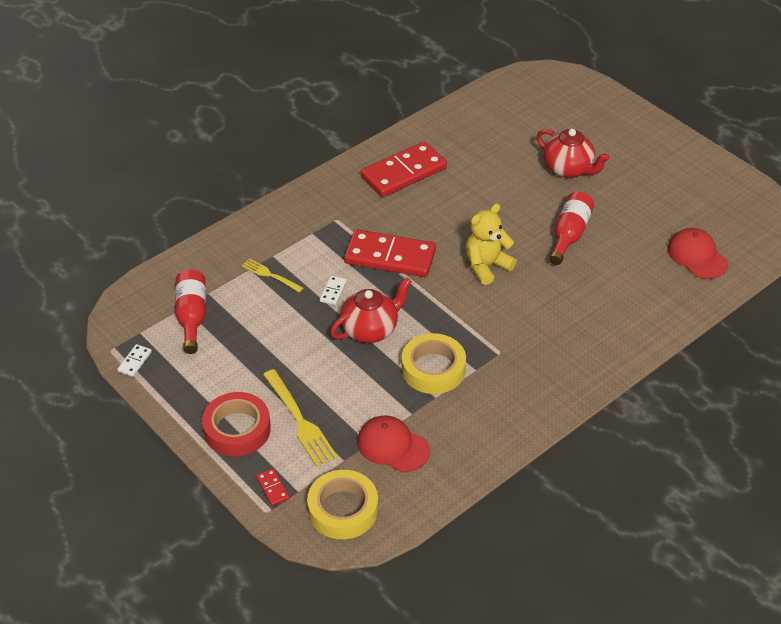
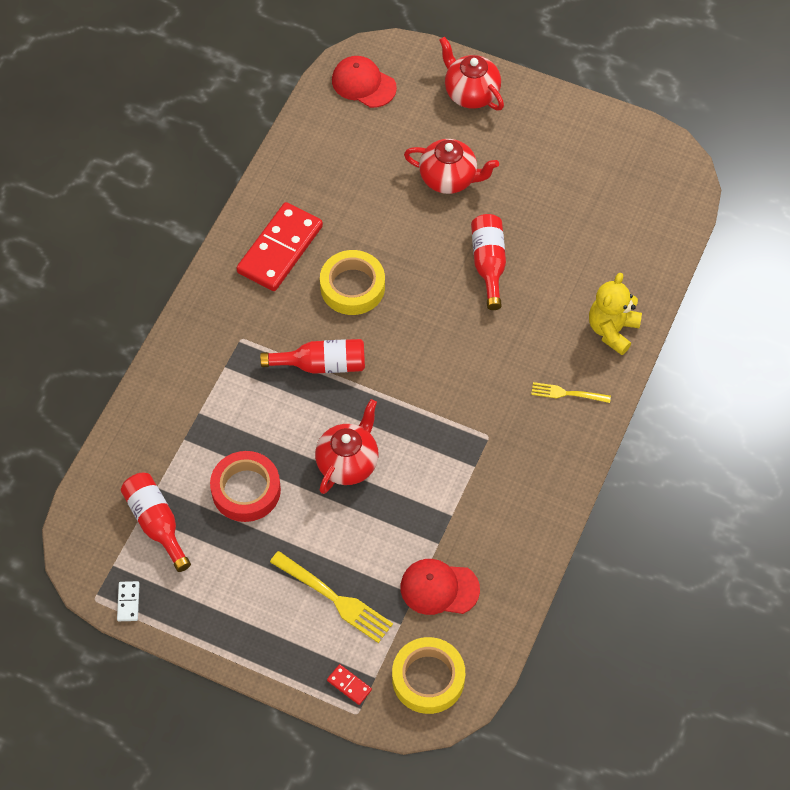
camera: 25 degrees left, 15 degrees up
(237, 429) = (278, 635): red tape -> red tape (246, 490)
(270, 275) = (210, 438): yellow fork -> yellow fork (567, 393)
(333, 291) = (286, 432): white domino -> none
(390, 257) = (321, 364): red domino -> red bottle
(433, 369) = (433, 483): yellow tape -> yellow tape (352, 287)
(486, 266) = (425, 337): yellow teddy bear -> yellow teddy bear (612, 330)
(618, 121) = (470, 93): none -> red teapot
(697, 256) = (624, 241): red cap -> red cap (363, 84)

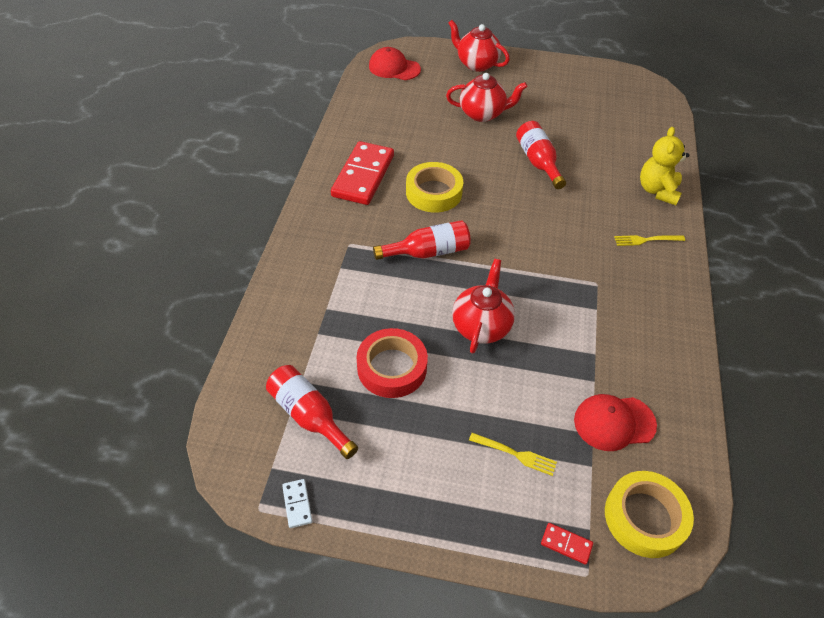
camera: 15 degrees left, 10 degrees down
(334, 598) = (515, 454): yellow fork -> yellow fork, size x0.60

